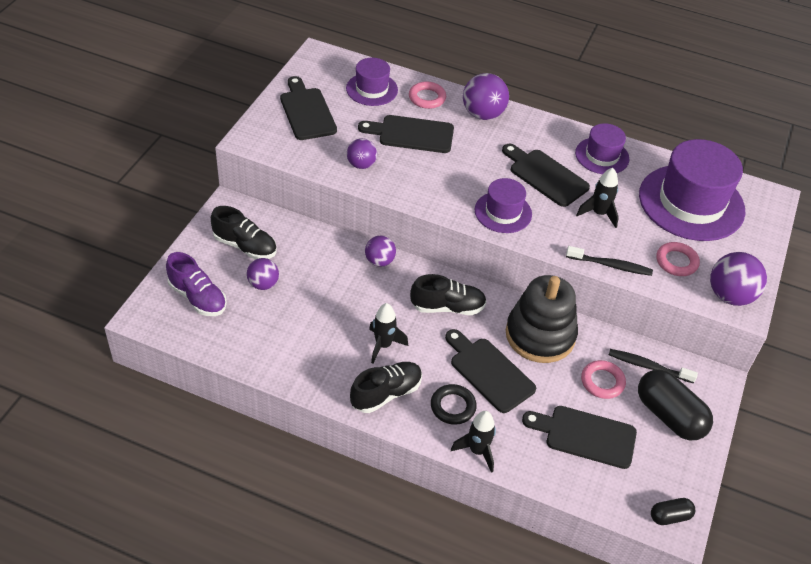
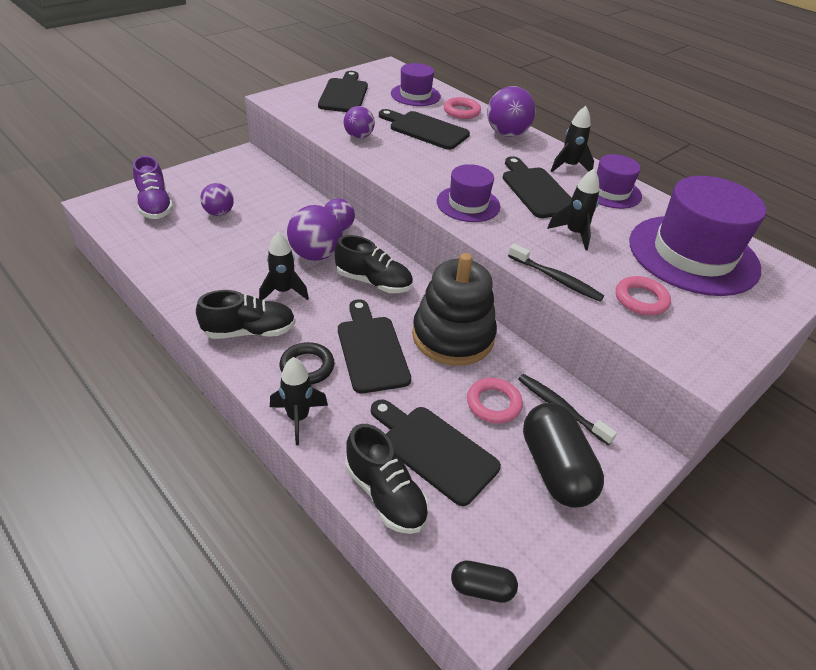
camera: 25 degrees right, 5 degrees down
(245, 246) = (230, 184): black shoe -> black shoe (385, 494)
(555, 137) = (569, 166): none -> black rocket
(730, 296) = (692, 352): purple ball -> purple ball (315, 255)

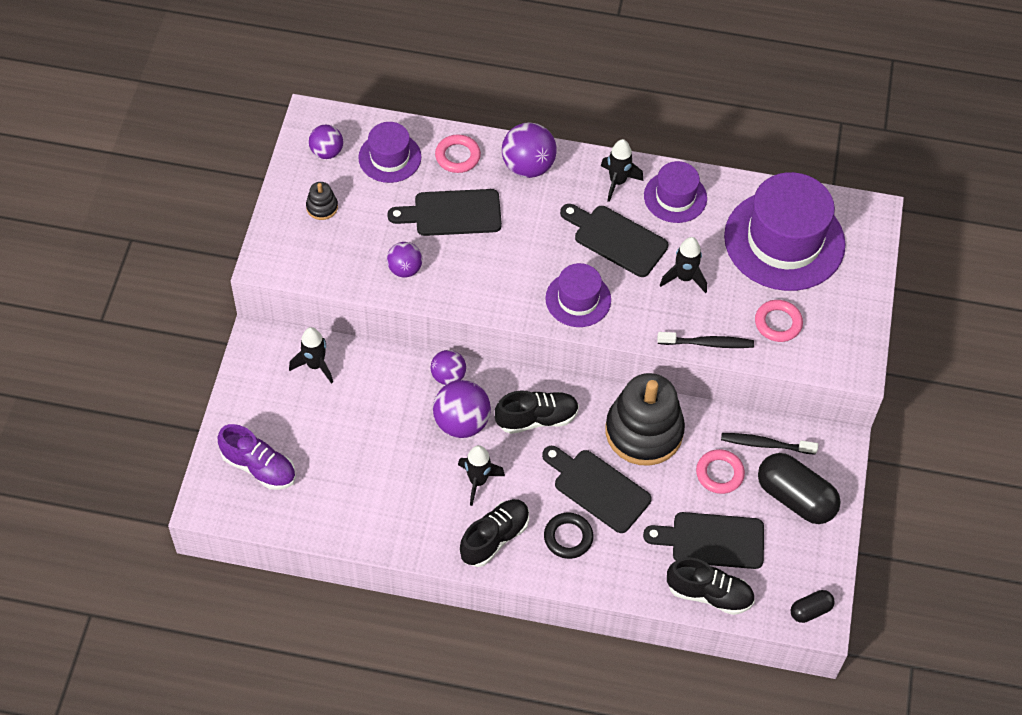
camera: 35 degrees left, 15 degrees up
(219, 213) = (326, 434): purple ball -> purple ball (327, 152)
(298, 418) = (604, 582): black rocket -> black rocket (315, 365)
(344, 94) = (322, 207): black cutting board -> black stacking toy

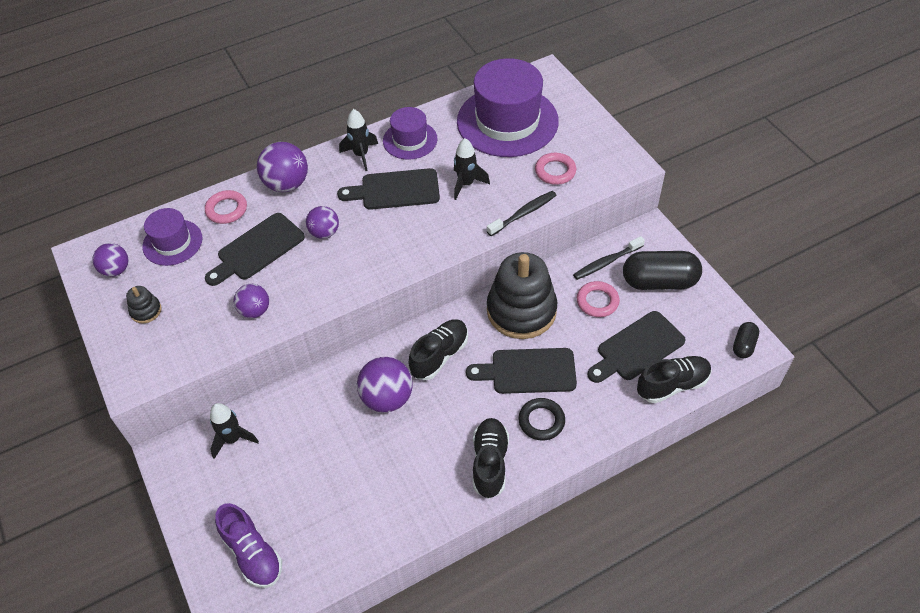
camera: 35 degrees left, 5 degrees down
(259, 467) = (252, 553): purple shoe -> purple shoe turned 60 degrees clockwise
(448, 376) = (346, 373): purple ball -> purple ball (324, 233)
(478, 481) = (438, 431): black rocket -> none
(578, 299) = (406, 245): purple hat -> none

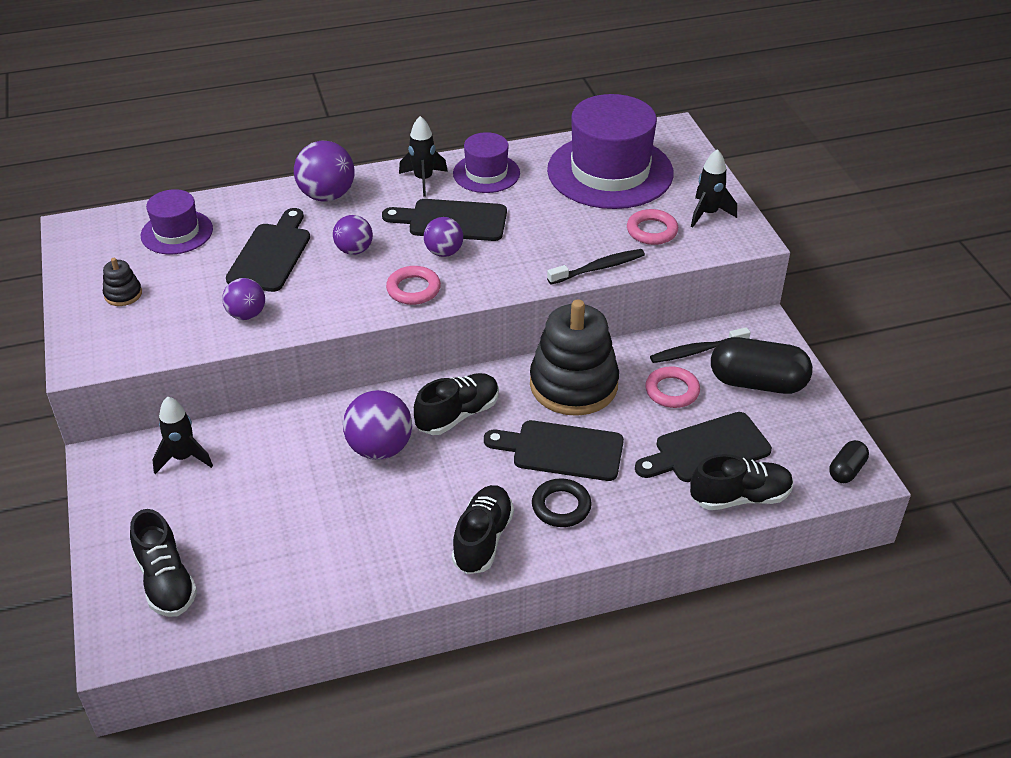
camera: 10 degrees right, 10 degrees down
(116, 270) = (104, 249): purple ball -> purple ball (444, 252)
(226, 209) = (249, 210): pink ring -> pink ring (413, 289)
(252, 553) = (166, 581): purple shoe -> black shoe
(257, 249) = (271, 254): black cutting board -> black cutting board turned 135 degrees clockwise
(466, 184) = (539, 227): black rocket -> black rocket (708, 214)

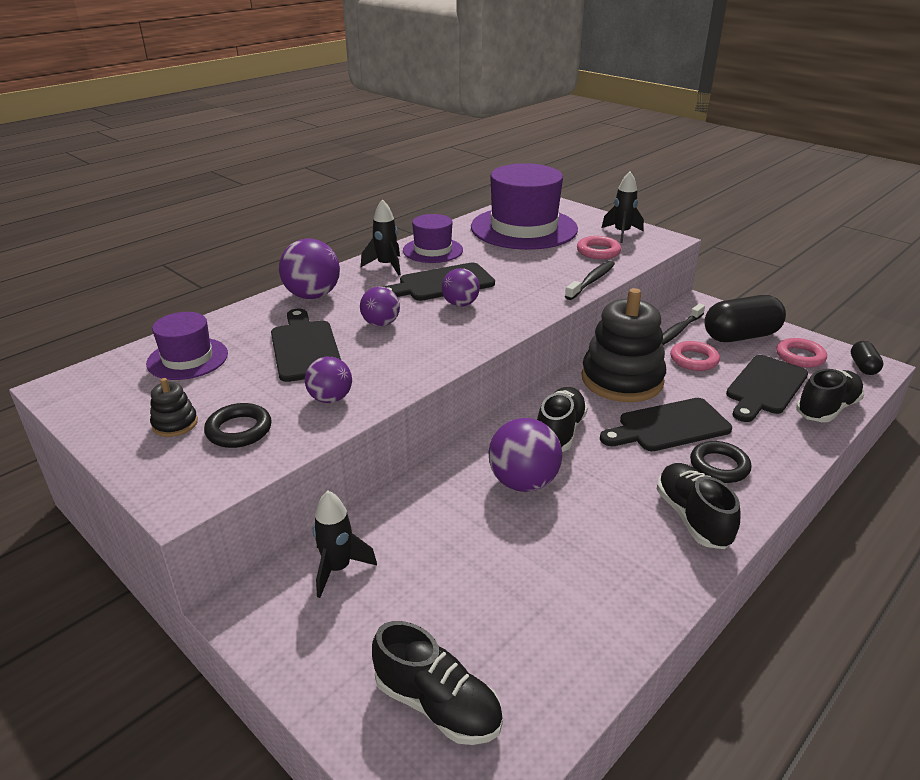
camera: 30 degrees left, 10 degrees down
(160, 318) = (239, 430): none -> black ring
(413, 289) = (465, 334): pink ring -> pink ring (800, 356)

